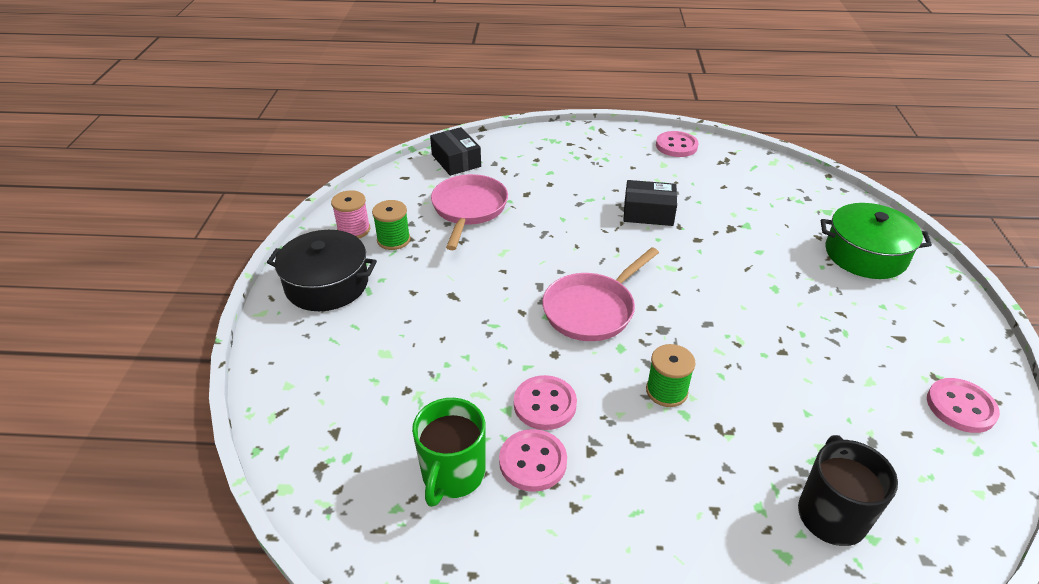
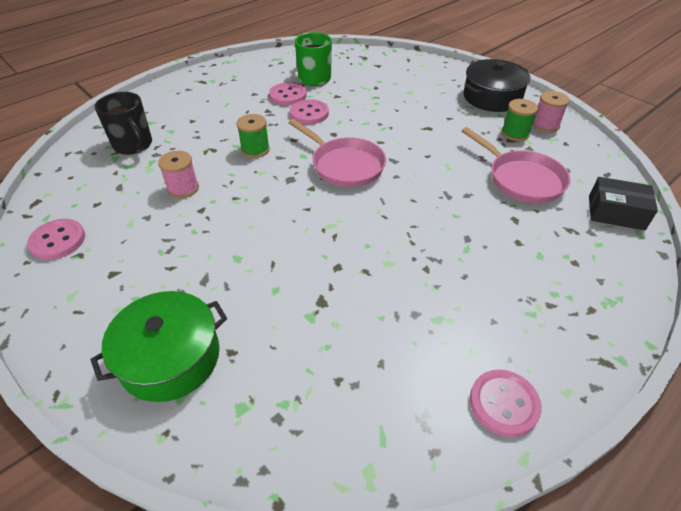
camera: 135 degrees right, 5 degrees up
(592, 309) = (344, 165): pink pan -> pink pan turned 135 degrees clockwise
(648, 213) = (406, 268): black box -> none
(790, 389) = (183, 188): none -> pink spool

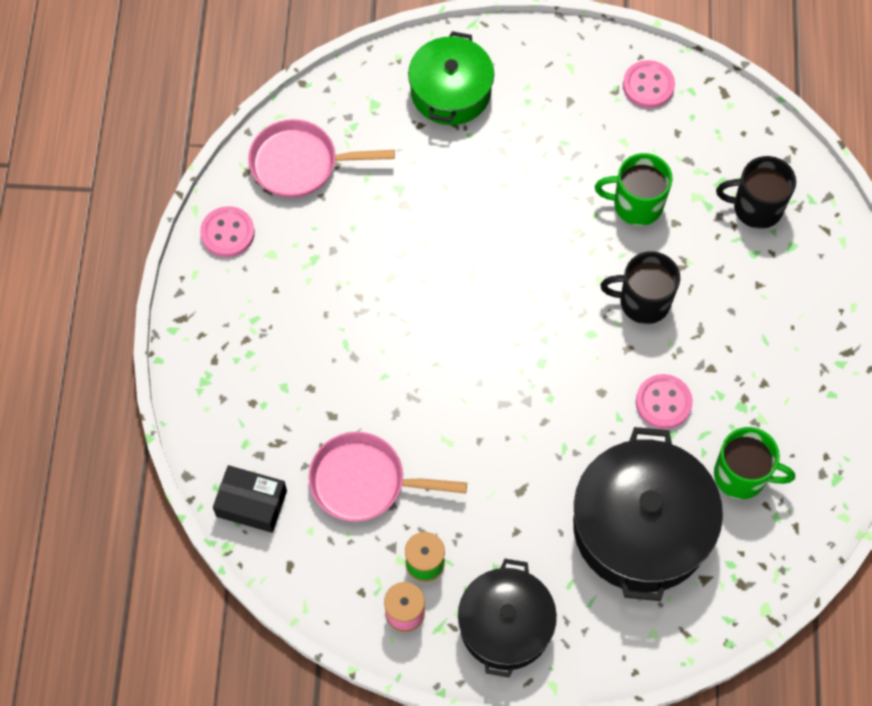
camera: 135 degrees right, 20 degrees up
(183, 188) = (636, 205): pink spool -> green mug
(255, 150) = (643, 302): green spool -> black mug
(288, 95) = (724, 413): pink button -> none
(344, 165) = (539, 355): pink pan -> pink pan (300, 164)
(383, 89) = (641, 527): none -> black pot
(616, 212) = (251, 503): black box -> black box turned 45 degrees clockwise

